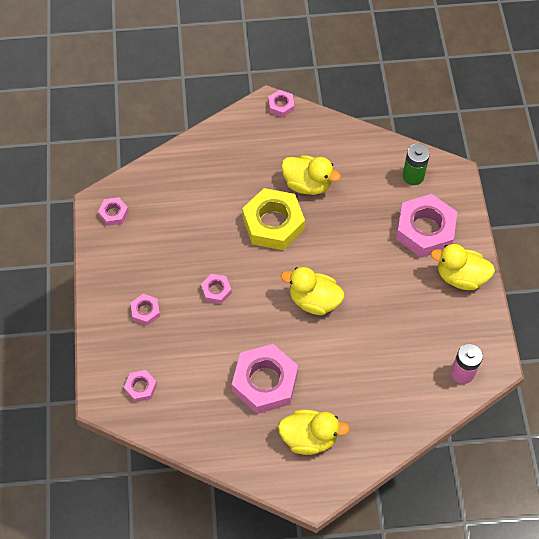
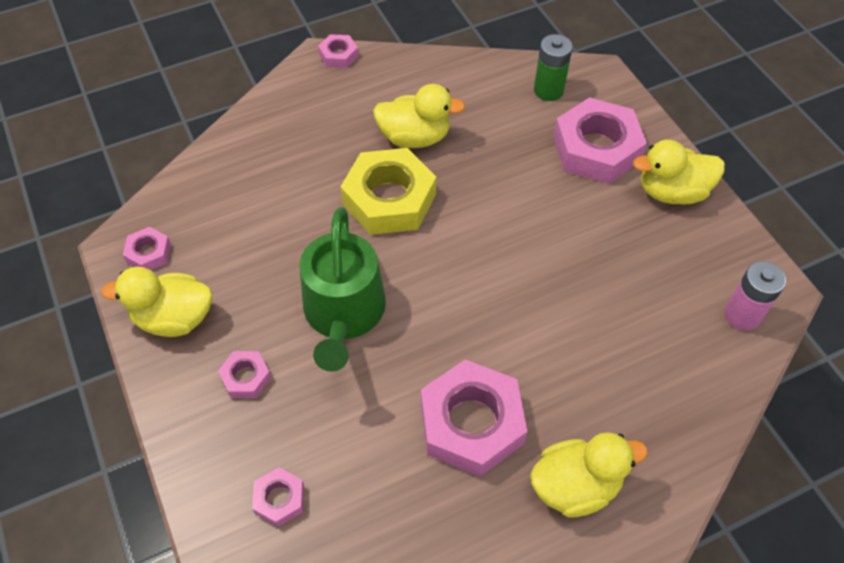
camera: 20 degrees left, 5 degrees down
(216, 290) = (343, 313): pink nut -> green watering can
(314, 300) = (491, 283): yellow duck -> yellow duck (174, 318)

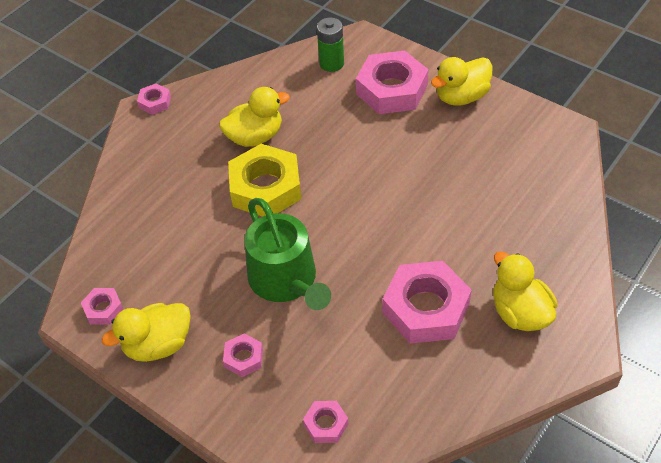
camera: 25 degrees left, 5 degrees down
(575, 486) = (520, 313): yellow duck -> yellow duck turned 75 degrees counterclockwise
(742, 315) = (556, 155): pink battery -> none

